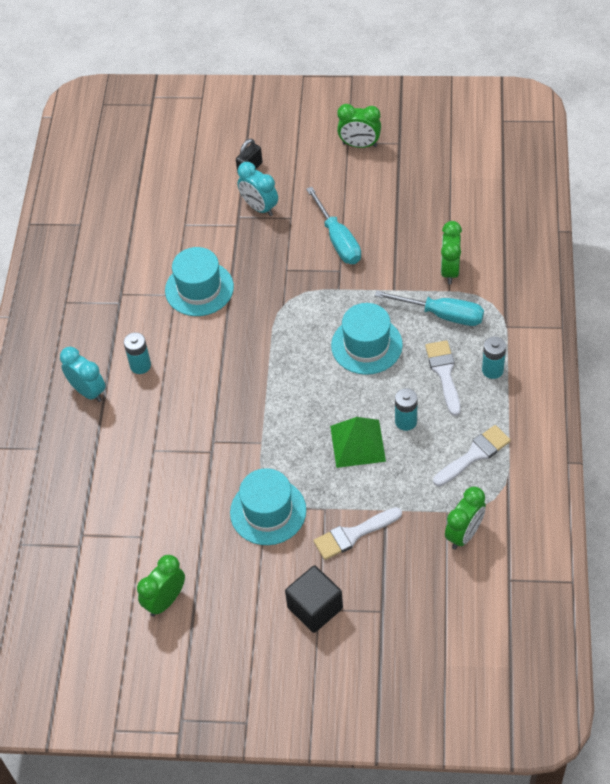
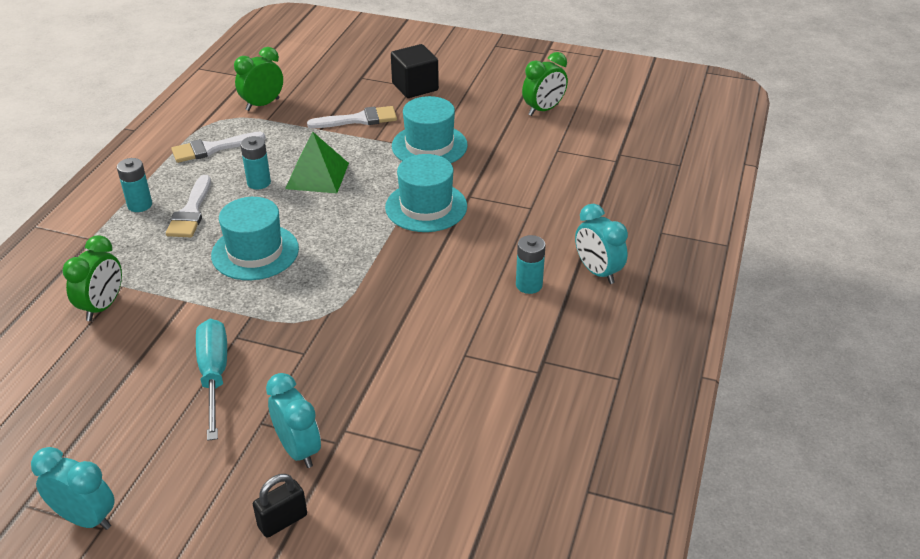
camera: 170 degrees left, 15 degrees down
(199, 288) = (429, 355): turquoise hat -> turquoise hat (426, 207)
(359, 145) = (86, 518): green clock -> turquoise clock
(442, 315) = (149, 263): turquoise screwdriver -> none

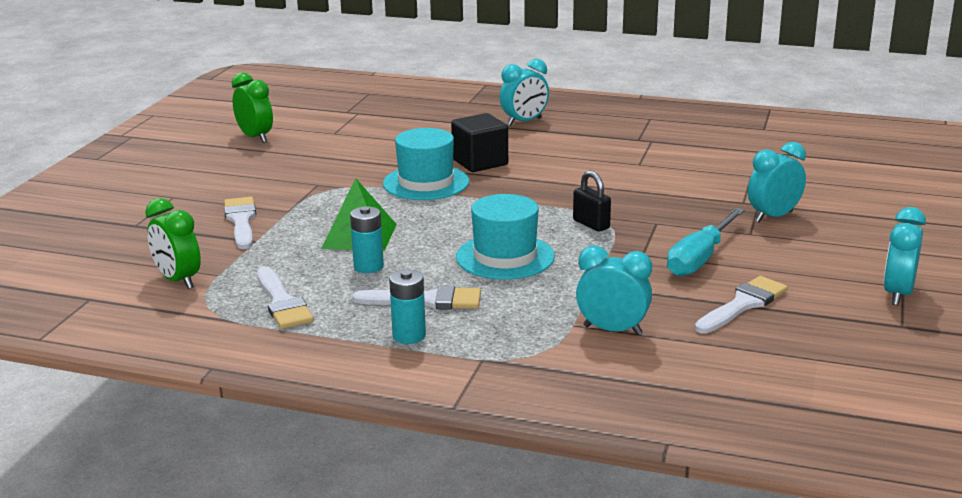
camera: 90 degrees left, 15 degrees down
(103, 306) = (612, 330): green clock -> turquoise clock
(113, 393) = (743, 304): none -> white brush
(214, 375) = (700, 259): turquoise screwdriver -> turquoise screwdriver turned 45 degrees counterclockwise
(282, 521) = (849, 217): black padlock -> black padlock (591, 224)
(415, 87) = (176, 195): black cube -> black cube (480, 162)
(429, 146) = (311, 184): turquoise hat -> none
(529, 285) = (544, 143): turquoise battery -> none

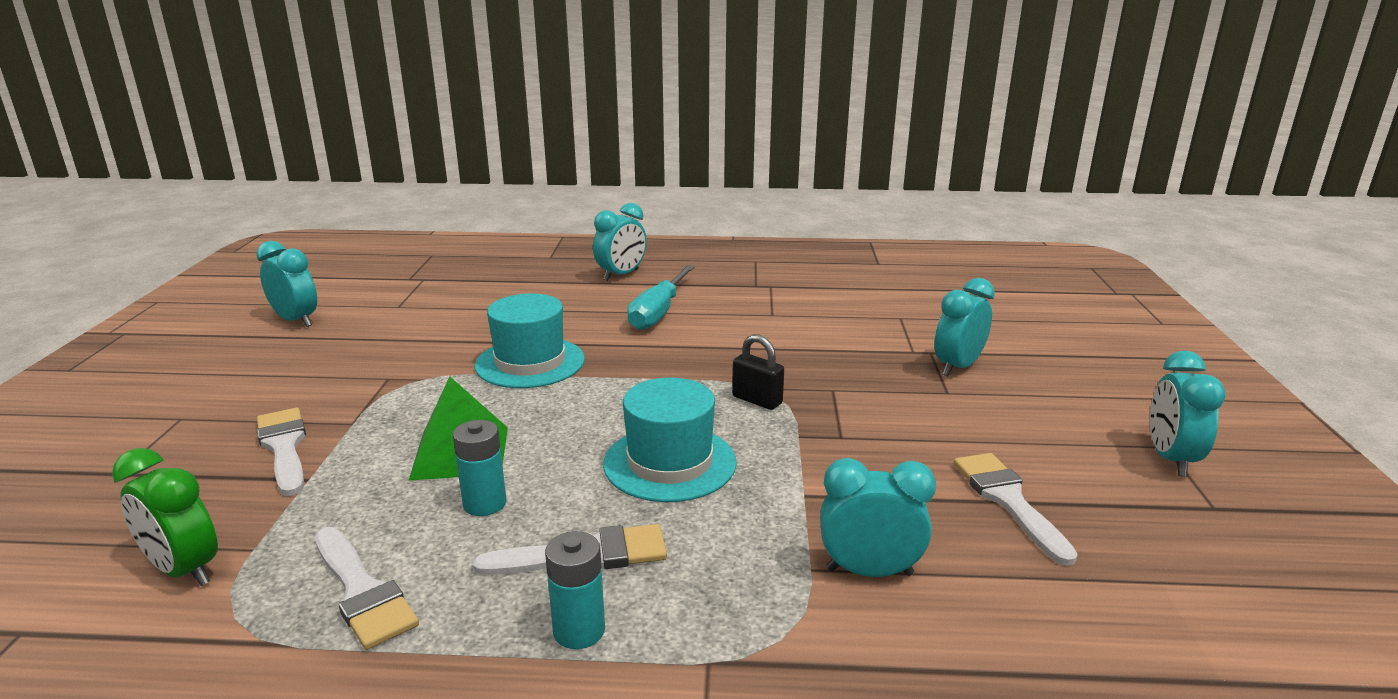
camera: 15 degrees left, 0 degrees up
(255, 137) = (296, 320): green clock -> turquoise clock
(480, 162) = (588, 329): black cube -> none
(700, 259) = (913, 435): turquoise screwdriver -> turquoise screwdriver (658, 312)
(743, 304) = (1008, 500): white brush -> white brush turned 45 degrees counterclockwise

